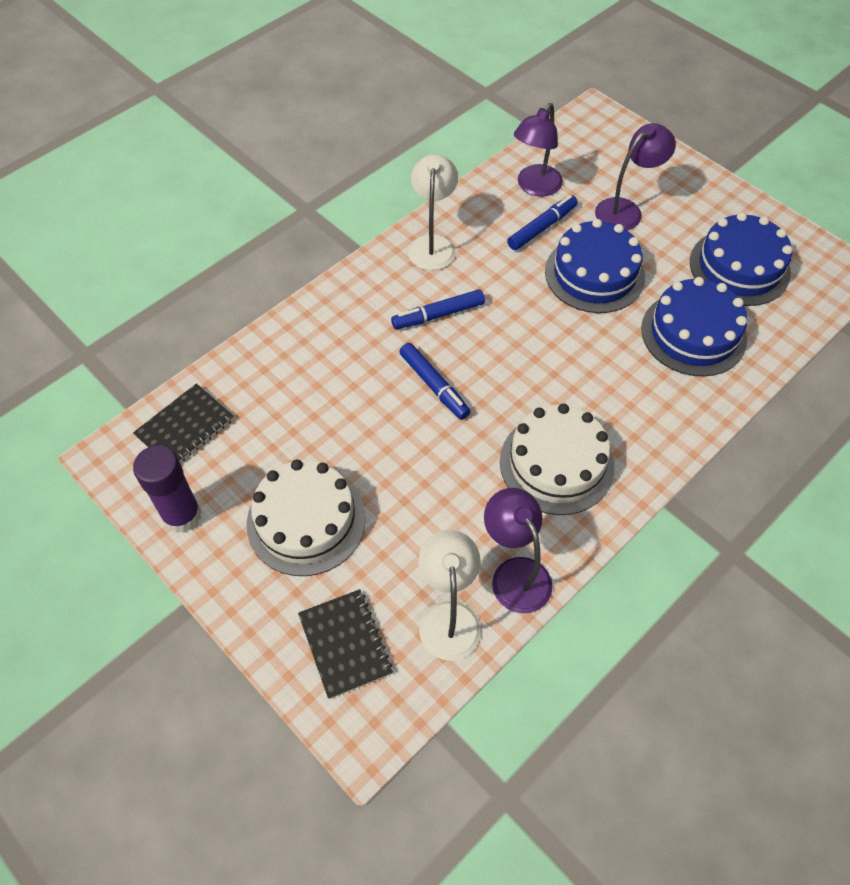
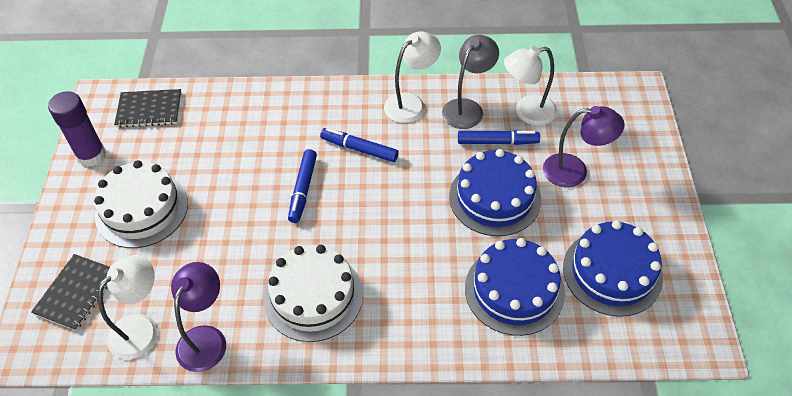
camera: 45 degrees right, 5 degrees down
(484, 216) = (467, 108): none -> grey lamp
(535, 187) = (527, 112): purple lamp -> white lamp

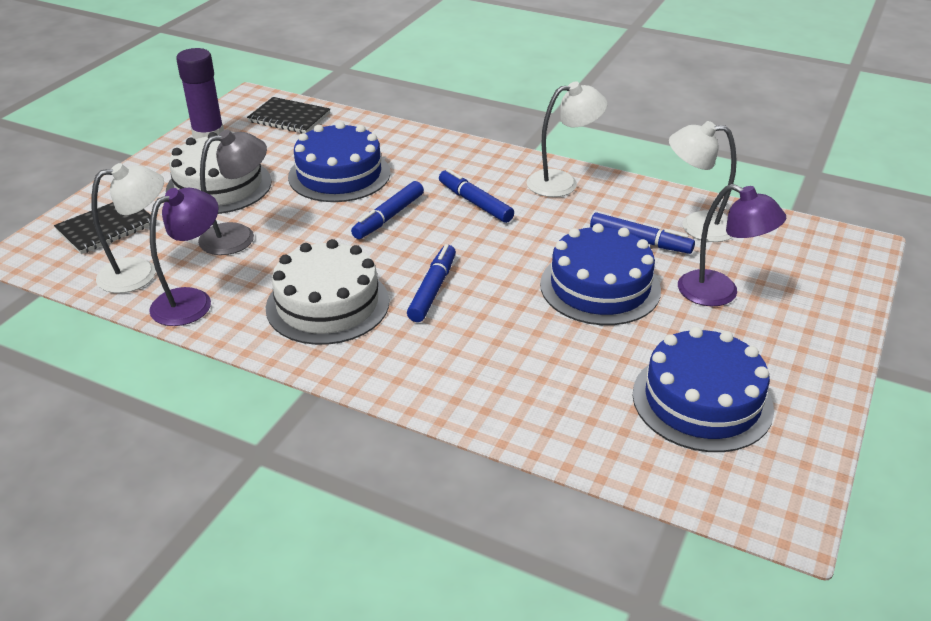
camera: 25 degrees right, 15 degrees down
(381, 249) = (433, 289): none -> blue marker
(467, 108) = (625, 203): grey lamp -> grey lamp (238, 236)
(514, 290) = (561, 375): blue cake -> blue cake (339, 174)

